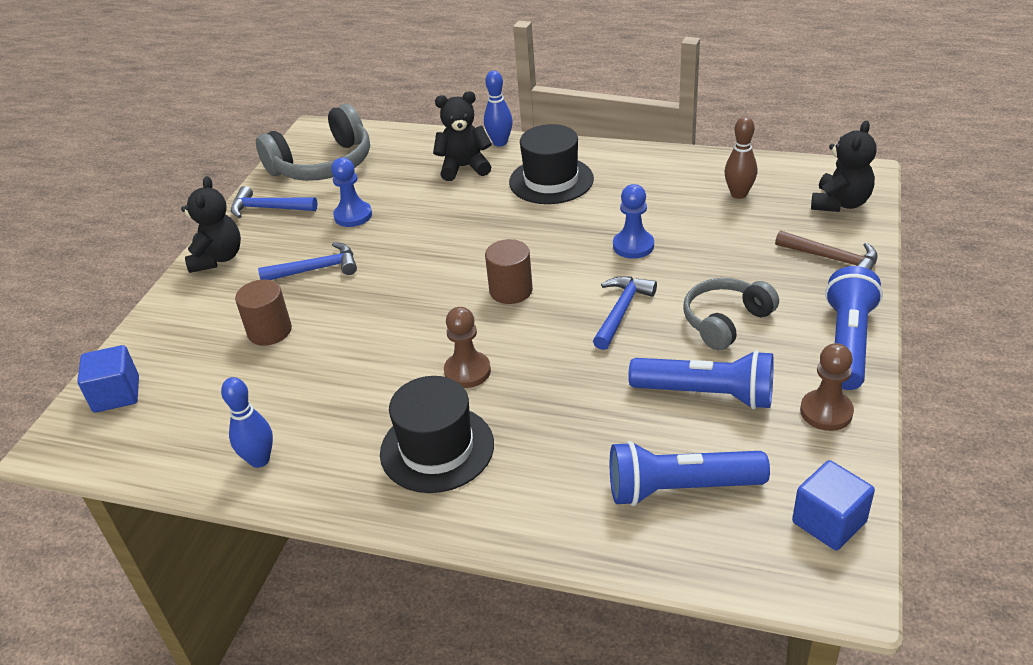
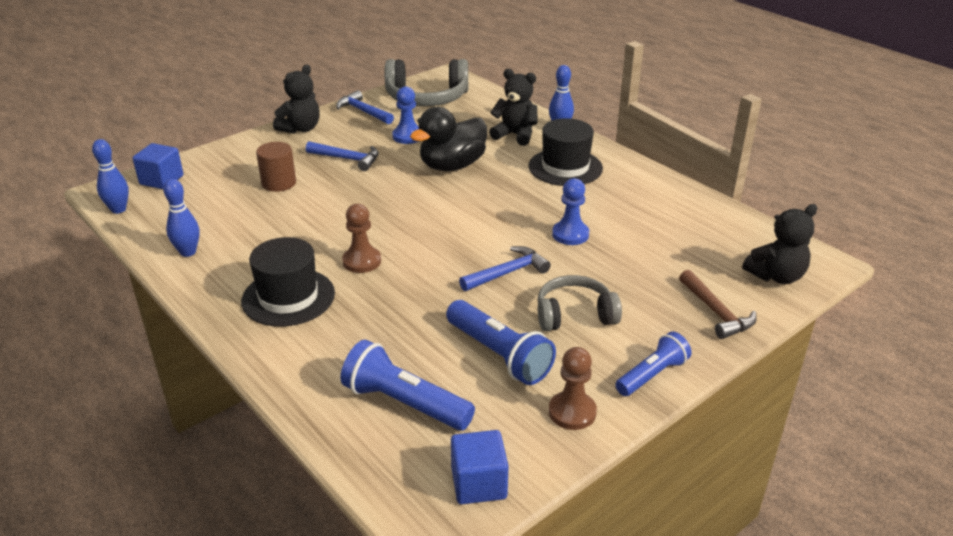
camera: 30 degrees right, 5 degrees down
(104, 455) = (118, 209): none -> blue bowling pin
(439, 227) = (452, 166): none -> black duck
(511, 290) = (450, 225): brown cylinder -> none
(739, 194) = (697, 234): brown bowling pin -> none
(848, 342) = (652, 375): blue flashlight -> blue flashlight, size x0.67

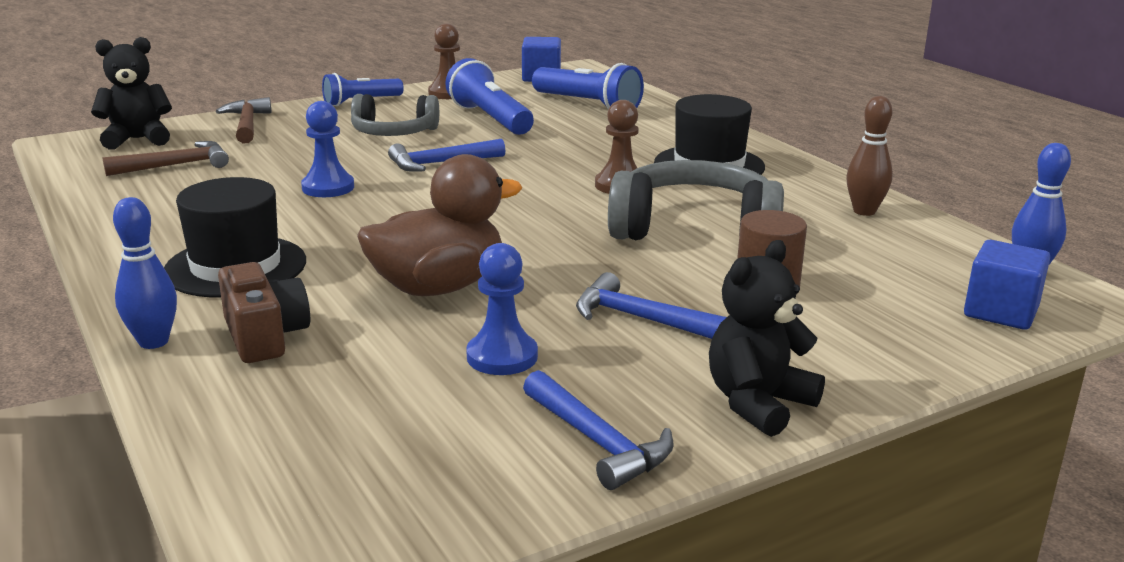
camera: 170 degrees left, 10 degrees down
(188, 252) = (864, 211): blue bowling pin -> brown bowling pin
(427, 98) = (406, 472): grey headphones -> grey headphones (694, 230)
(452, 166) = (438, 287): black duck -> brown duck
(515, 135) = (265, 336): black teddy bear -> brown camera
(702, 246) = (176, 165): none -> brown hammer

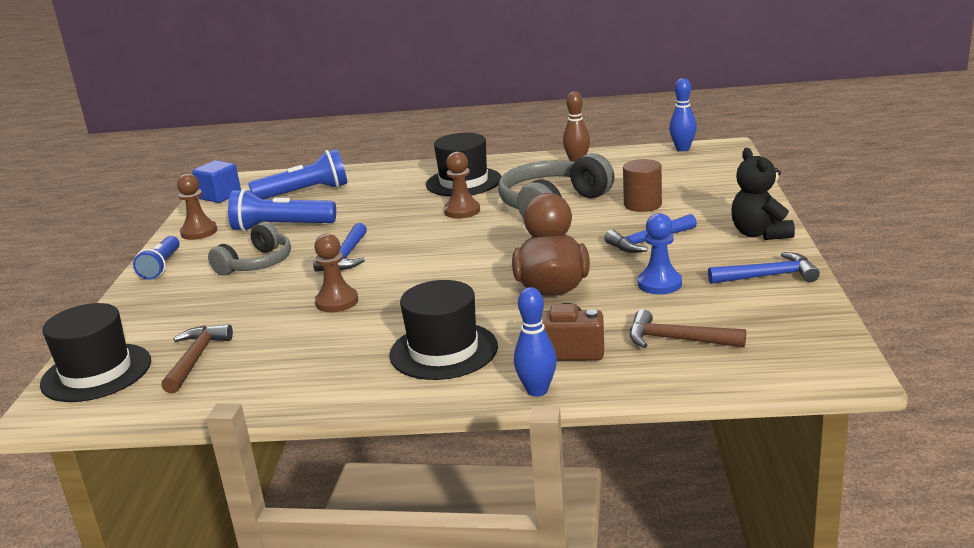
camera: 55 degrees left, 0 degrees up
(138, 139) = (96, 372): black teddy bear -> black hat
(247, 124) = (139, 319): brown hammer -> brown hammer (677, 340)
(328, 187) = (337, 302): blue pawn -> brown pawn
(1000, 312) = (717, 165): blue cube -> none

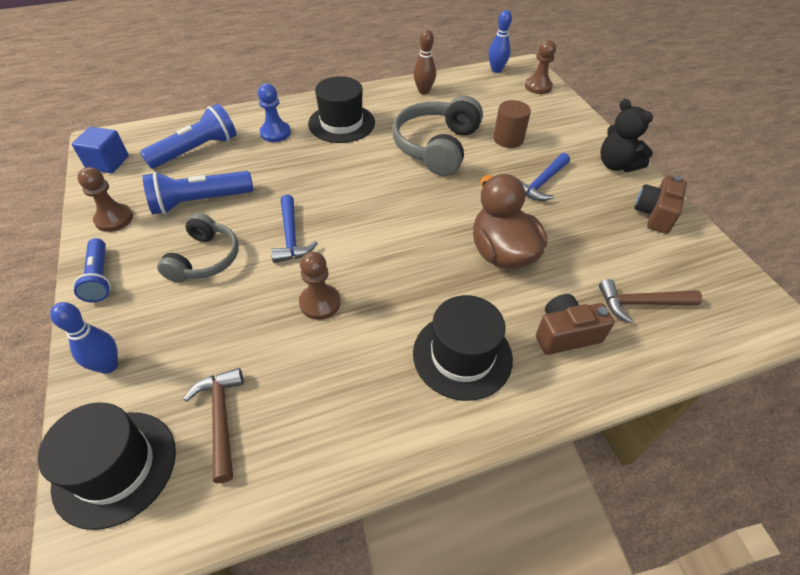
camera: 25 degrees left, 25 degrees up
(462, 211) = (363, 161): brown pawn -> brown pawn (538, 87)
(537, 390) = (576, 394): blue bowling pin -> blue bowling pin (108, 366)
(659, 284) = (583, 235): blue pawn -> blue pawn (275, 133)
(768, 276) = (655, 214): blue hammer -> brown camera

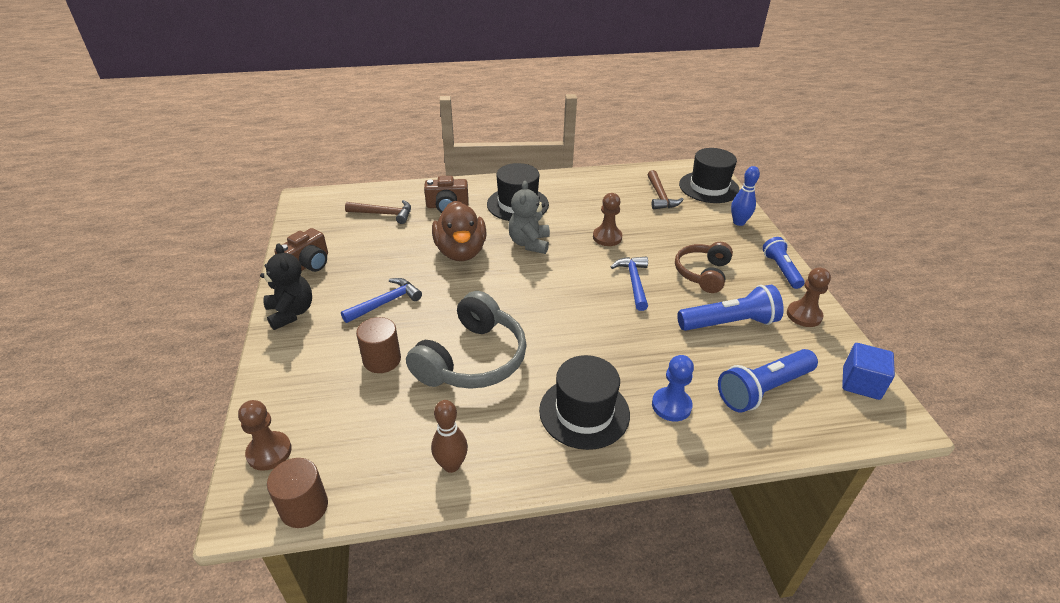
camera: 170 degrees left, 10 degrees down
(205, 259) = (702, 273): grey headphones -> brown headphones
(422, 277) = (529, 243): none -> grey teddy bear
(496, 70) = (304, 507): blue bowling pin -> brown cylinder

